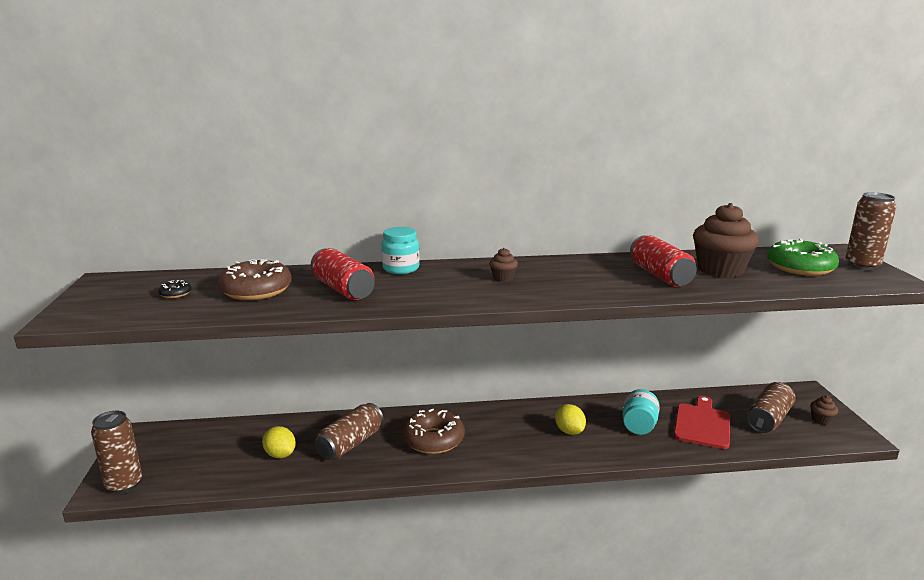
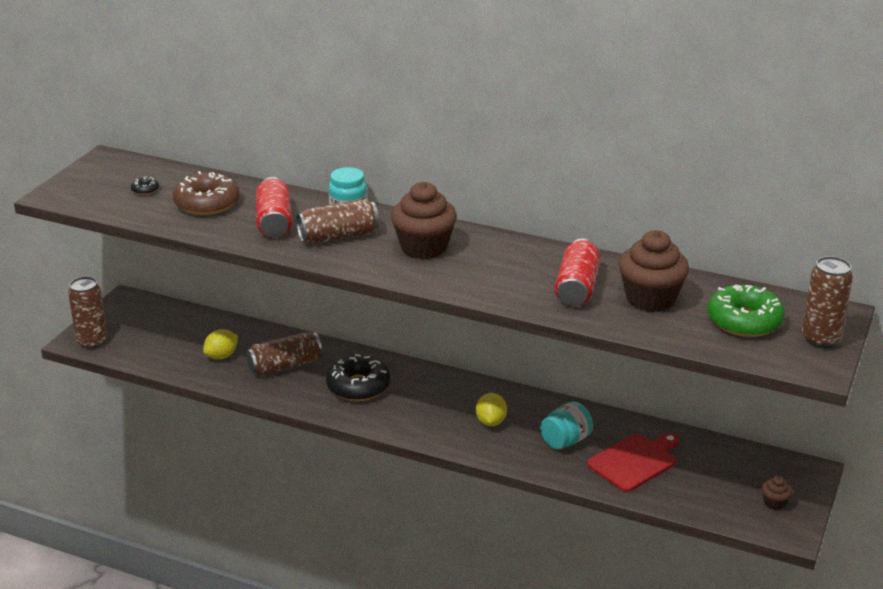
camera: 30 degrees right, 10 degrees up
(280, 454) = (221, 356): yellow lemon -> yellow lemon turned 60 degrees clockwise
(433, 440) = (358, 386): brown donut -> black donut
(503, 278) = (424, 247): brown cupcake -> brown cupcake, size x2.22
(768, 419) = (715, 482): brown can -> brown can (338, 236)

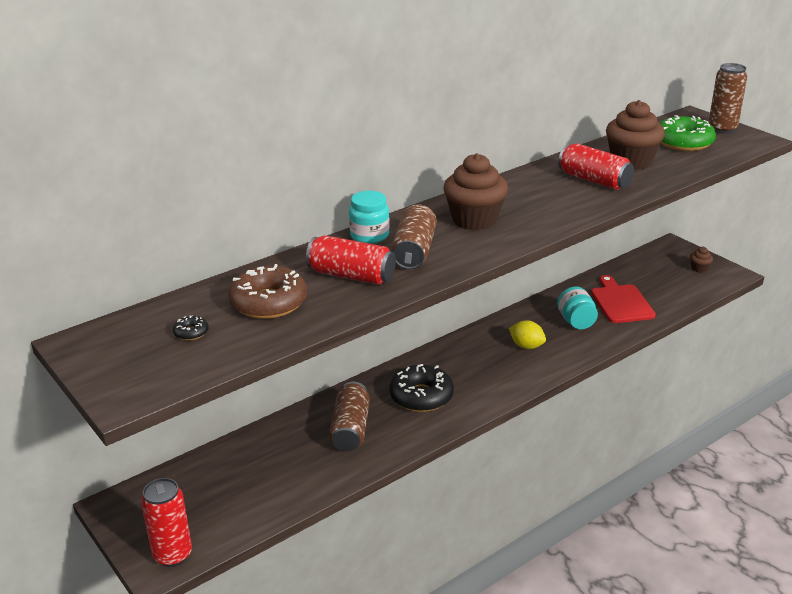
camera: 60 degrees left, 0 degrees up
(92, 342) = (172, 555): brown can -> red can
(221, 356) = (295, 464): yellow lemon -> none

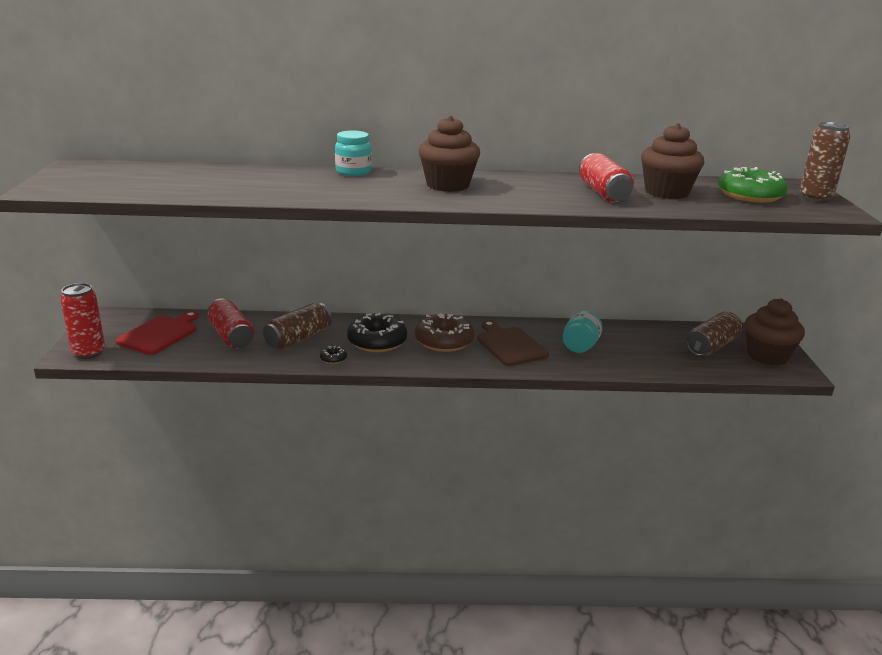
camera: 35 degrees right, 5 degrees down
(191, 333) = (139, 178): black donut -> black donut (333, 358)
(269, 302) = (213, 180): brown donut -> brown donut (444, 341)
(351, 275) = (292, 184): red can -> red can (231, 336)
(414, 251) = (363, 186): brown can -> brown can (712, 346)
(526, 346) = (510, 345): yellow lemon -> brown cutting board
(621, 302) = (644, 350): red cutting board -> red cutting board (160, 334)
(699, 268) = (767, 356): brown cupcake -> brown cupcake, size x2.22

